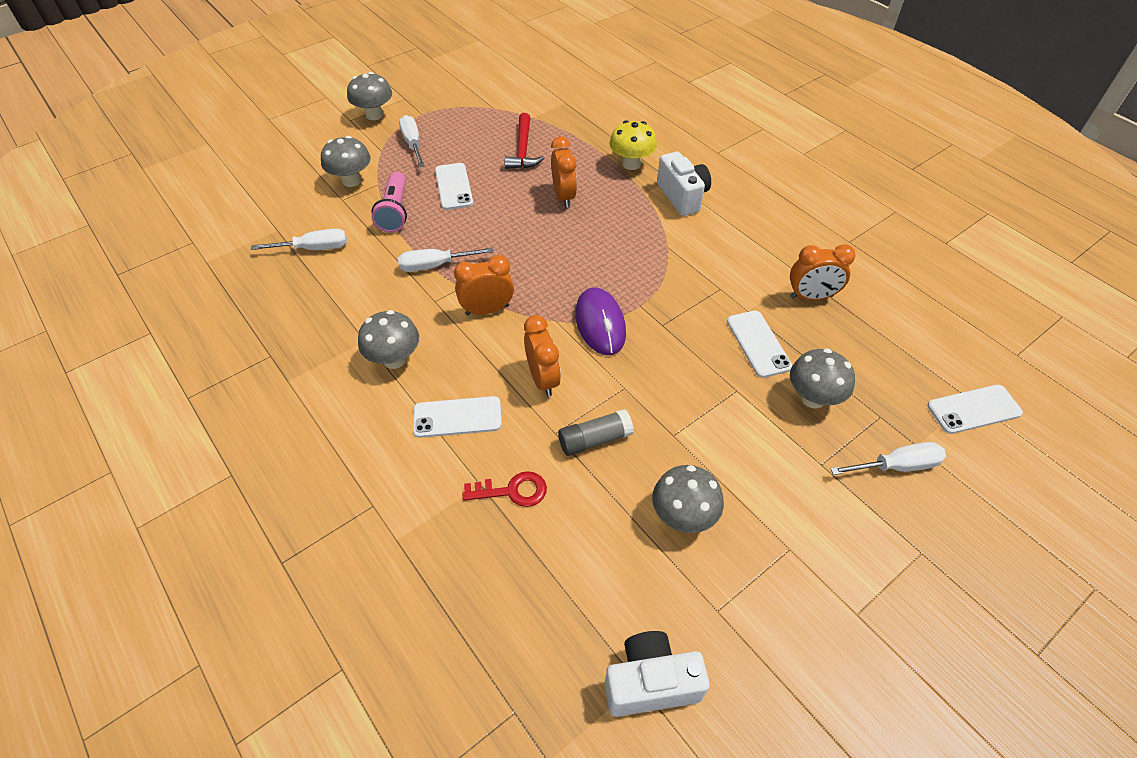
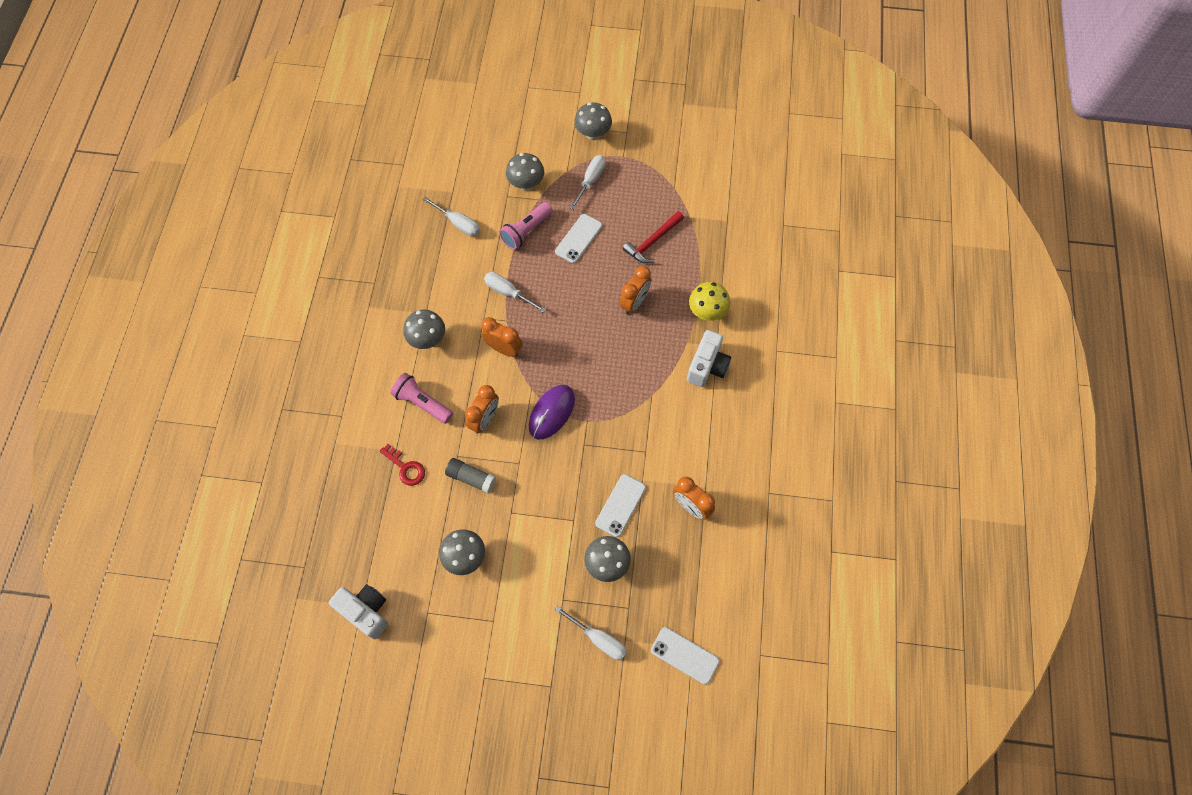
camera: 45 degrees right, 15 degrees up
(457, 417) = (422, 403): white phone -> pink flashlight

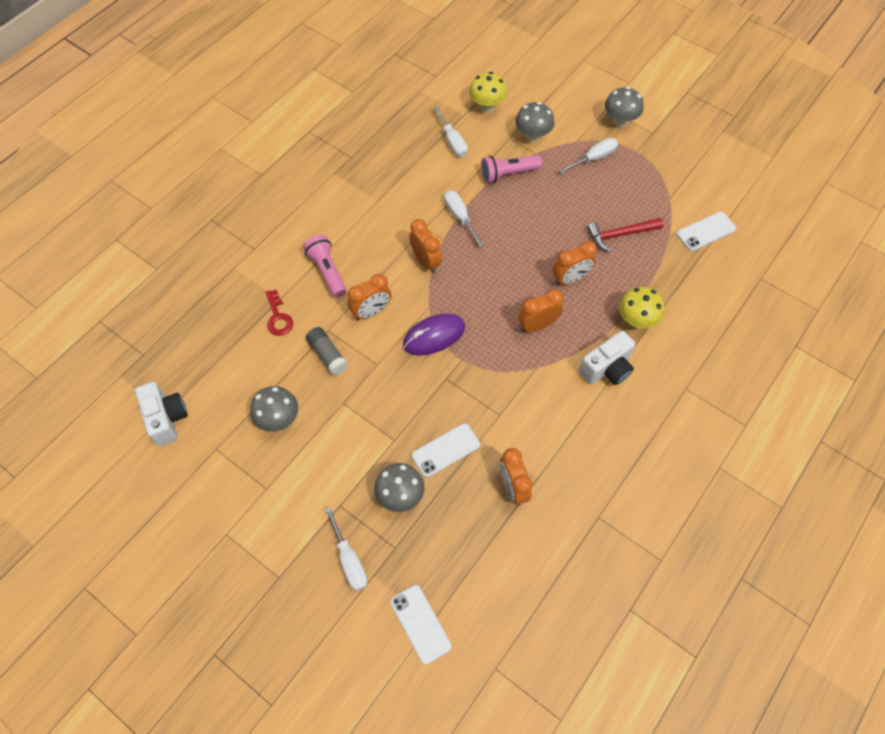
camera: 30 degrees right, 5 degrees down
(428, 339) = (365, 222): grey mushroom -> none
(468, 173) = (487, 106): none -> yellow mushroom
(578, 238) = (552, 201): white phone -> white phone (706, 231)
(631, 358) = (537, 325): none -> orange clock

